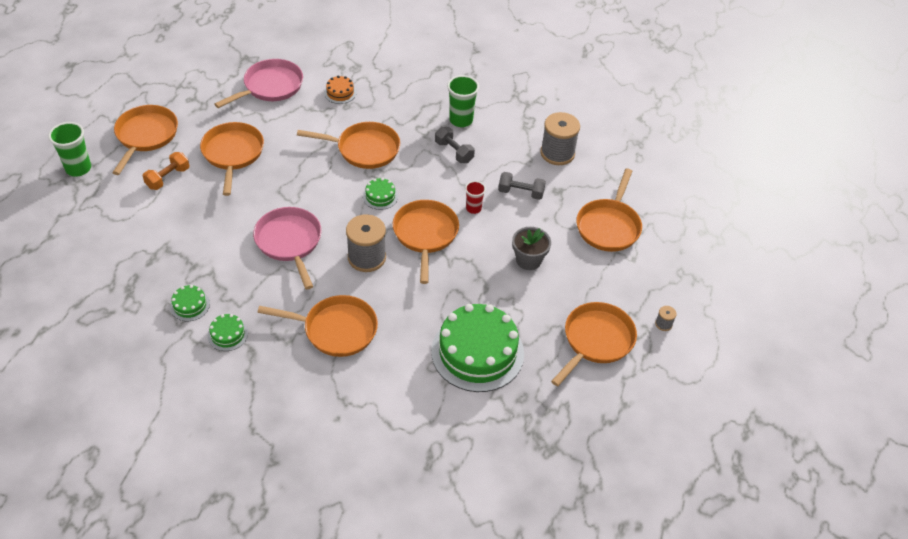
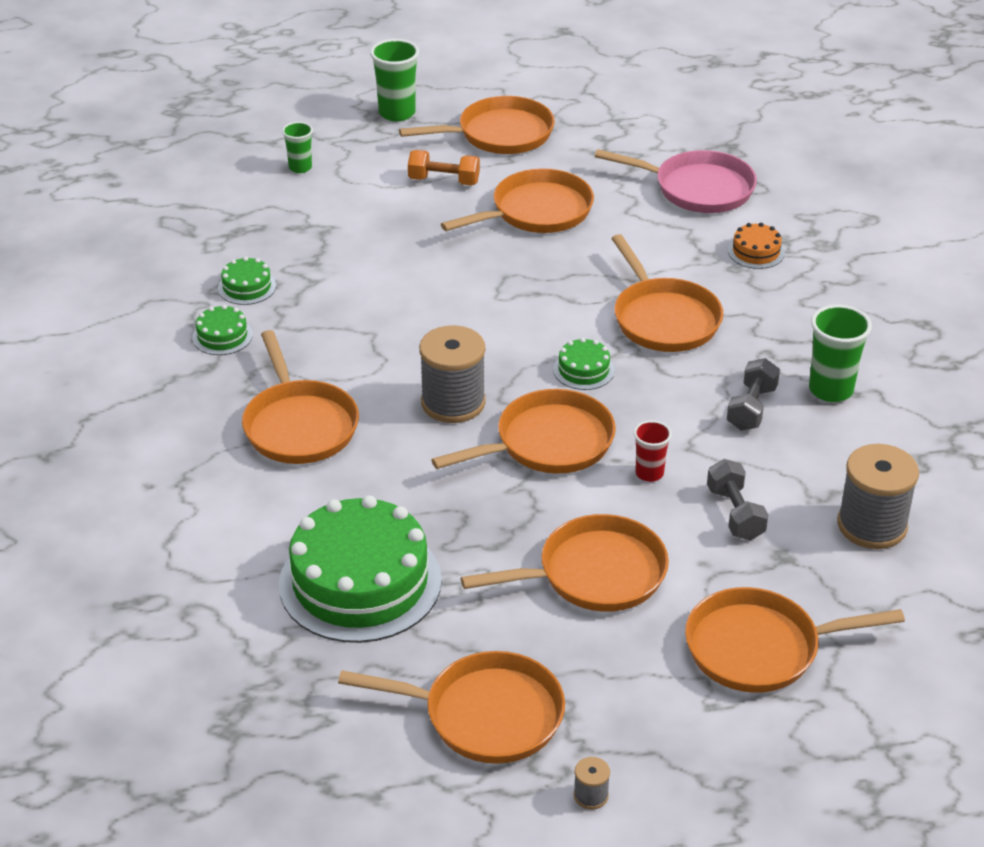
camera: 65 degrees right, 10 degrees down
(91, 234) = (300, 167): none -> green cup
(289, 242) = (420, 323): pink pan -> none
(528, 260) = (594, 574): grey flower pot -> orange pan

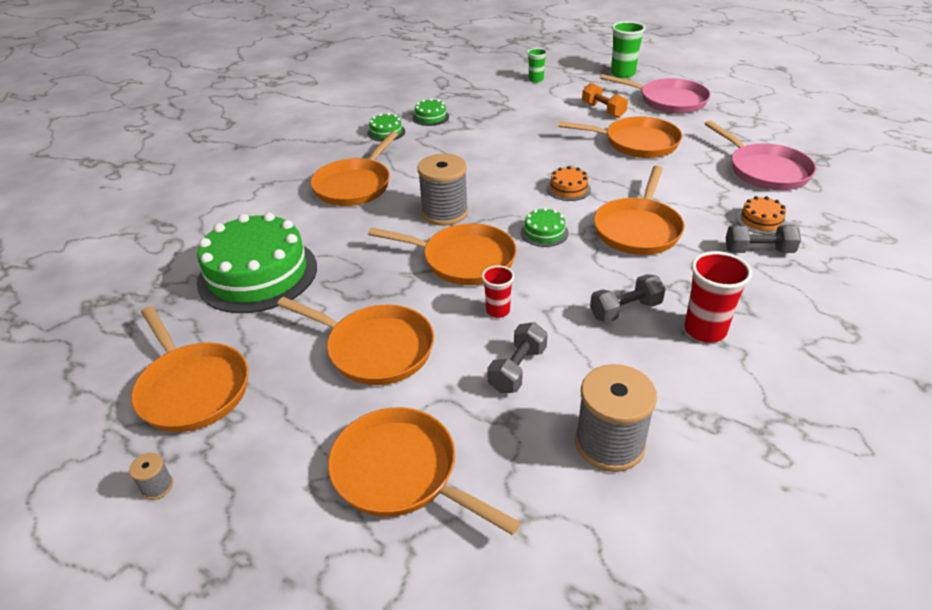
camera: 45 degrees right, 0 degrees up
(499, 134) = (668, 101): orange pan -> pink pan
(541, 306) = (568, 189): none -> orange cake
(788, 287) = (758, 251): none -> grey dumbbell
(831, 390) = (705, 330): green cup -> red cup

